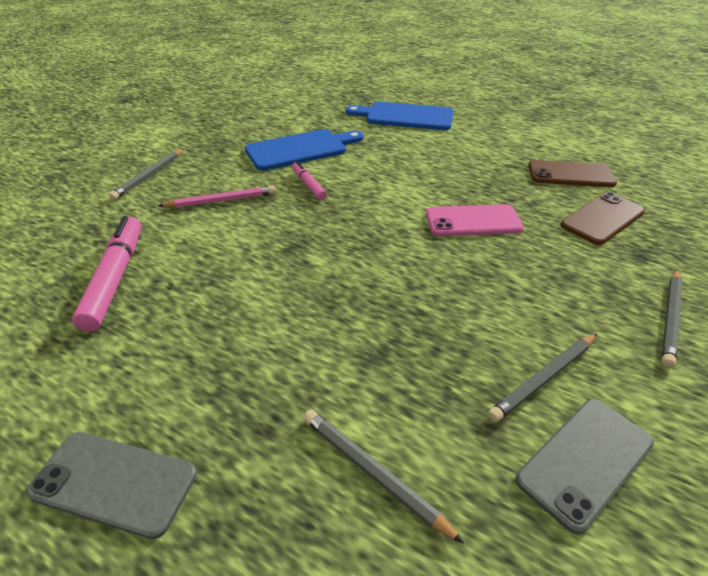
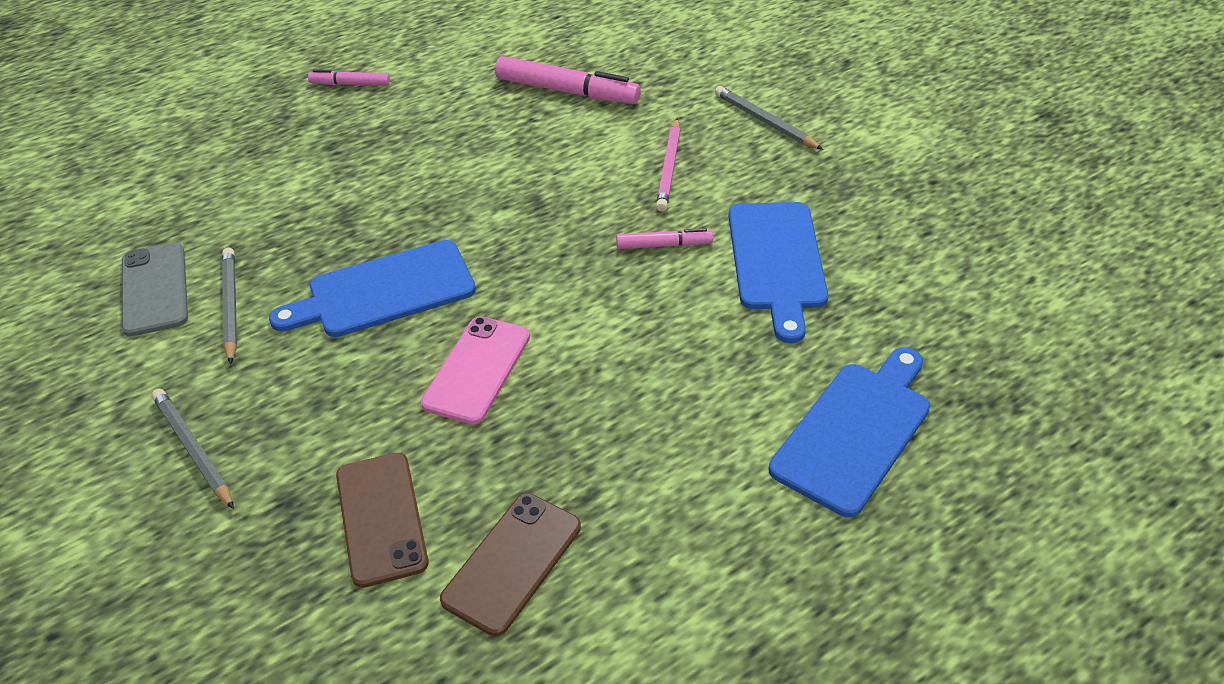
camera: 115 degrees right, 5 degrees up
(114, 482) = (350, 84): grey phone -> pink marker
(372, 473) = (253, 184): grey pencil -> none
(445, 289) = (384, 291): none -> blue cutting board

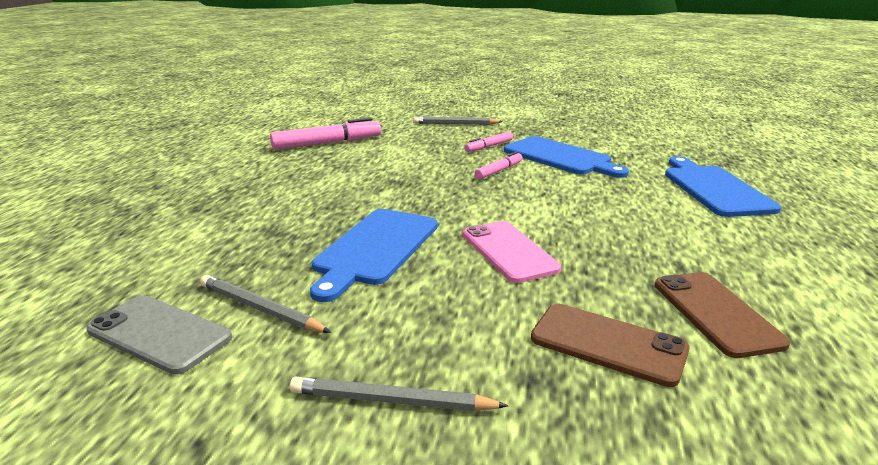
camera: 45 degrees left, 20 degrees down
(350, 84) = (159, 181): pink marker -> pink marker (489, 146)
(669, 168) = (442, 149): pink pencil -> none

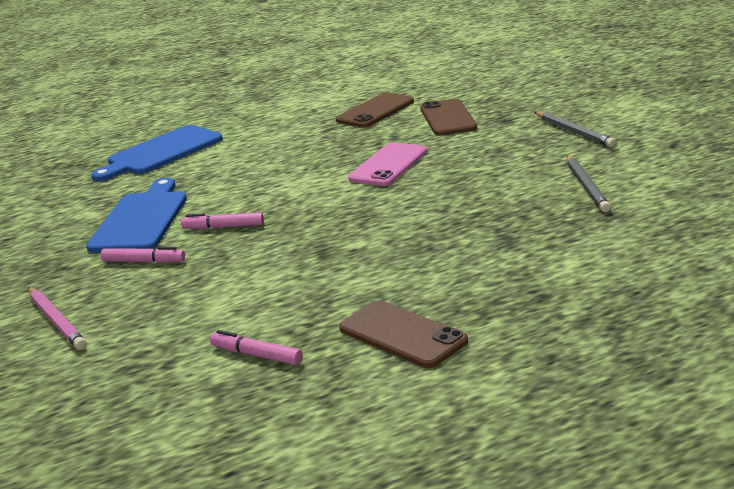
camera: 125 degrees left, 0 degrees up
(159, 334) = (659, 193): grey phone -> none
(262, 169) = (402, 335): none -> brown phone
(327, 143) = (257, 355): pink marker -> pink marker, size x0.55
(375, 249) = (461, 197): blue cutting board -> none
(455, 124) = (57, 321): grey pencil -> pink pencil

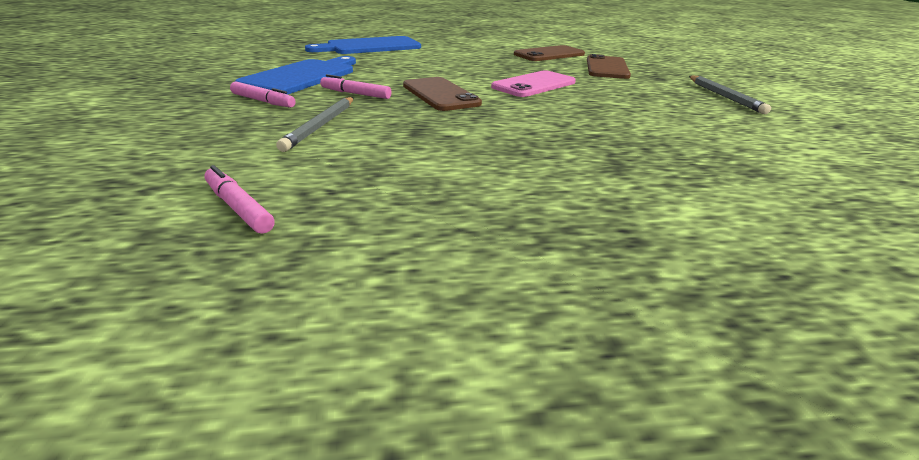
camera: 15 degrees right, 5 degrees up
(57, 321) = (130, 124): pink pencil -> none
(402, 335) = (419, 236): brown phone -> brown phone (440, 95)
(587, 186) = (729, 139): grey pencil -> grey pencil (321, 126)

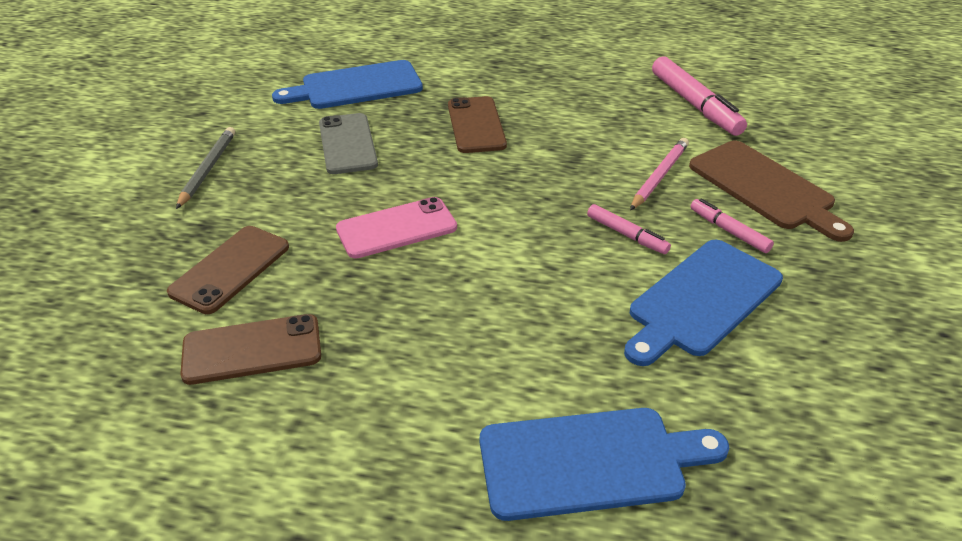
camera: 160 degrees left, 10 degrees up
(201, 128) = (765, 188): none -> brown cutting board
(238, 208) = (694, 104): pink marker -> pink marker, size x1.82
(321, 126) = (659, 176): grey pencil -> pink pencil
(440, 95) = (528, 219): brown phone -> brown phone (476, 125)
(654, 119) = (348, 144): none -> grey phone
(759, 167) = (356, 86): none -> blue cutting board

